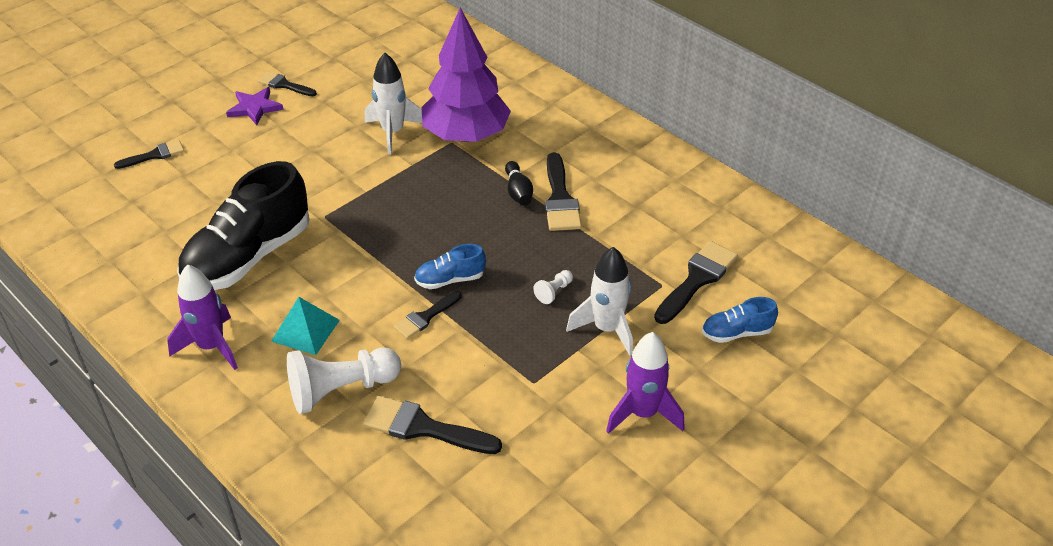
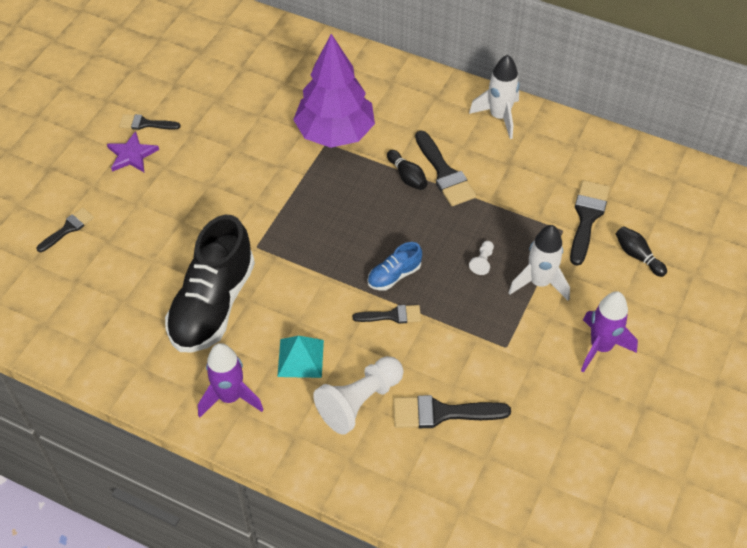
camera: 20 degrees left, 10 degrees up
(393, 132) = (270, 147): white rocket -> white rocket (499, 117)
(425, 317) = (392, 316): black brush -> black brush turned 120 degrees counterclockwise
(736, 333) = (637, 256): blue shoe -> black bowling pin

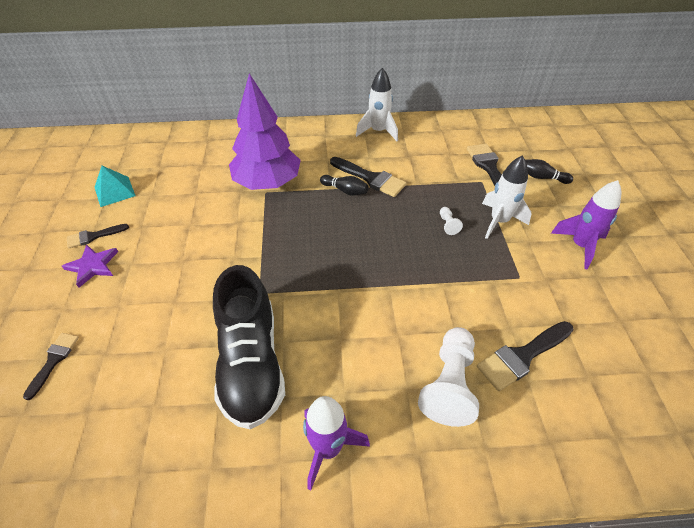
camera: 30 degrees left, 5 degrees down
(300, 358) = (368, 371): turquoise pyramid -> turquoise pyramid (114, 191)
(392, 316) = (416, 295): black brush -> none
(394, 275) = (392, 264): blue shoe -> none

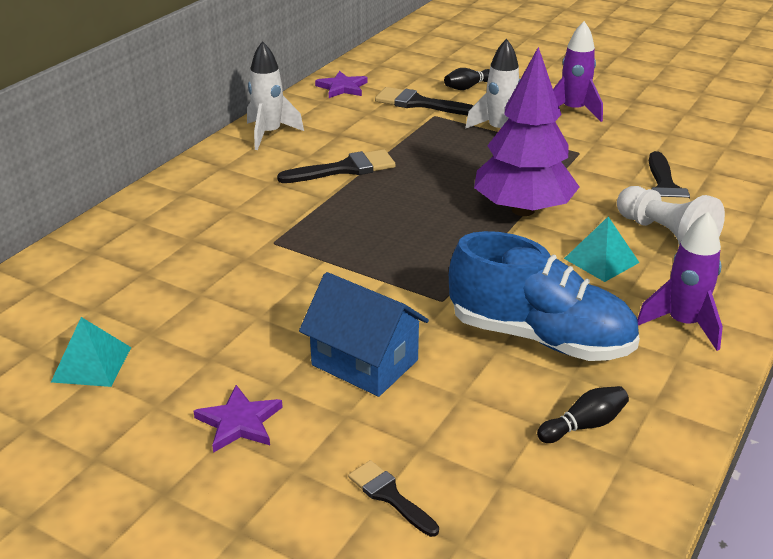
camera: 55 degrees left, 15 degrees down
(93, 236) = (173, 408): black brush -> none
(172, 289) = (364, 363): none -> blue house
(251, 363) = (540, 338): black shoe -> blue shoe
(267, 183) = (257, 235): purple tree -> purple tree (523, 210)
(345, 190) = (344, 191): black bowling pin -> black bowling pin (584, 425)
(376, 357) = (601, 260): none -> turquoise pyramid
(448, 225) = (472, 157): white pawn -> none
(467, 128) = (342, 87): none -> purple star

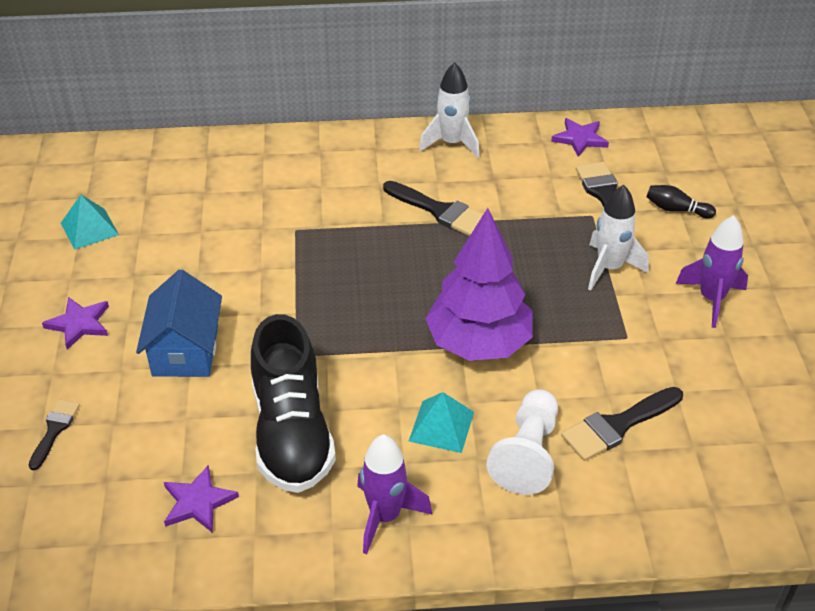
camera: 55 degrees right, 10 degrees up
(540, 338) = (291, 432): blue shoe -> black shoe
(584, 425) = (198, 502): black bowling pin -> purple star

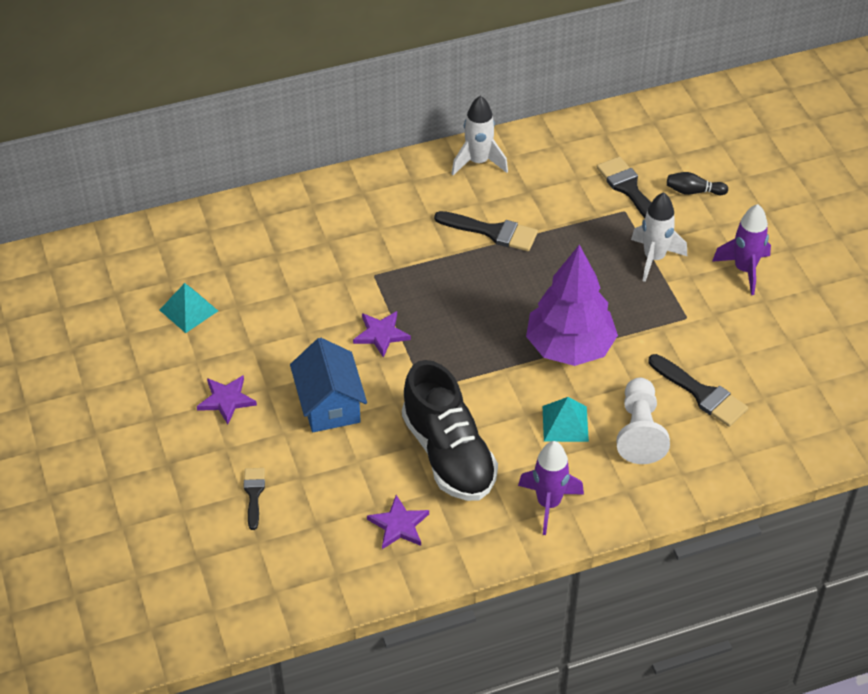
camera: 15 degrees left, 5 degrees up
(580, 139) = (590, 135): purple star -> purple star (381, 334)
(617, 425) = (701, 393): black brush -> black brush turned 90 degrees counterclockwise

